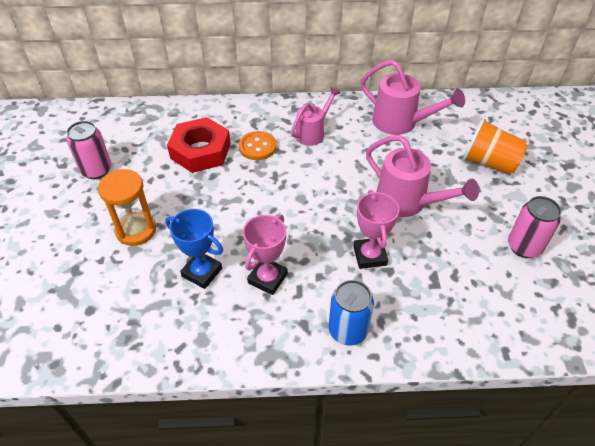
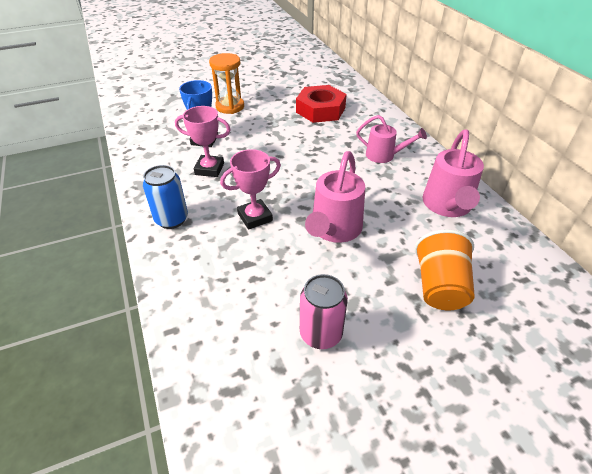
camera: 70 degrees right, 5 degrees down
(96, 170) = (274, 79): pink can -> none
(257, 147) = (344, 132): orange button -> none

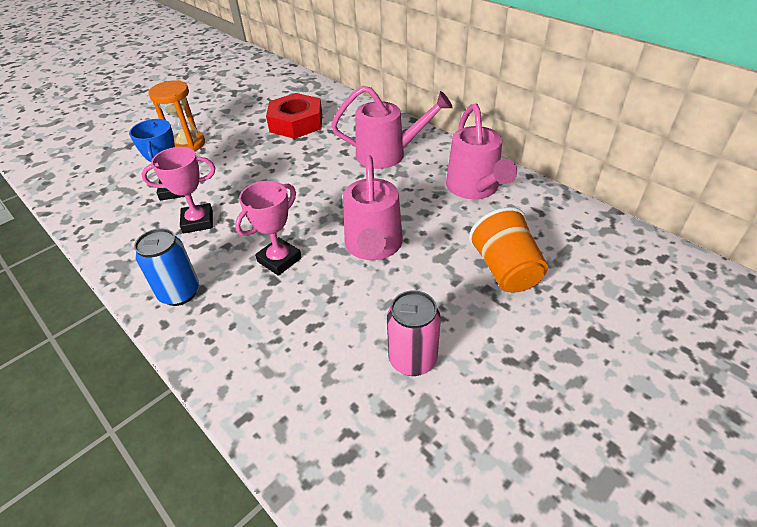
camera: 20 degrees left, 0 degrees up
(384, 156) = (388, 154): pink watering can -> pink watering can, size x1.53

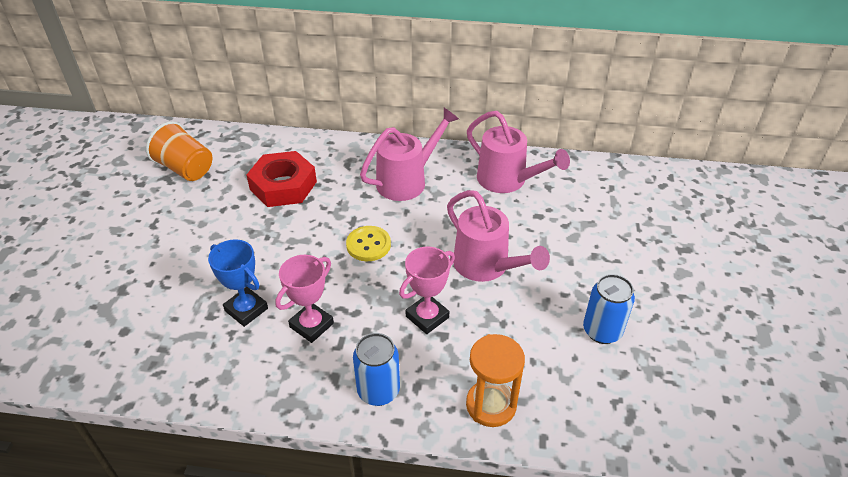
camera: 40 degrees left, 0 degrees up
(187, 144) = (193, 258): orange hourglass -> orange hourglass (491, 405)
(279, 260) = (427, 317): pink trophy -> pink trophy turned 45 degrees clockwise
(303, 186) = (368, 245): none -> yellow button
(412, 359) = (602, 331): pink can -> blue can
(505, 270) = (593, 235): orange cup -> orange cup (186, 169)

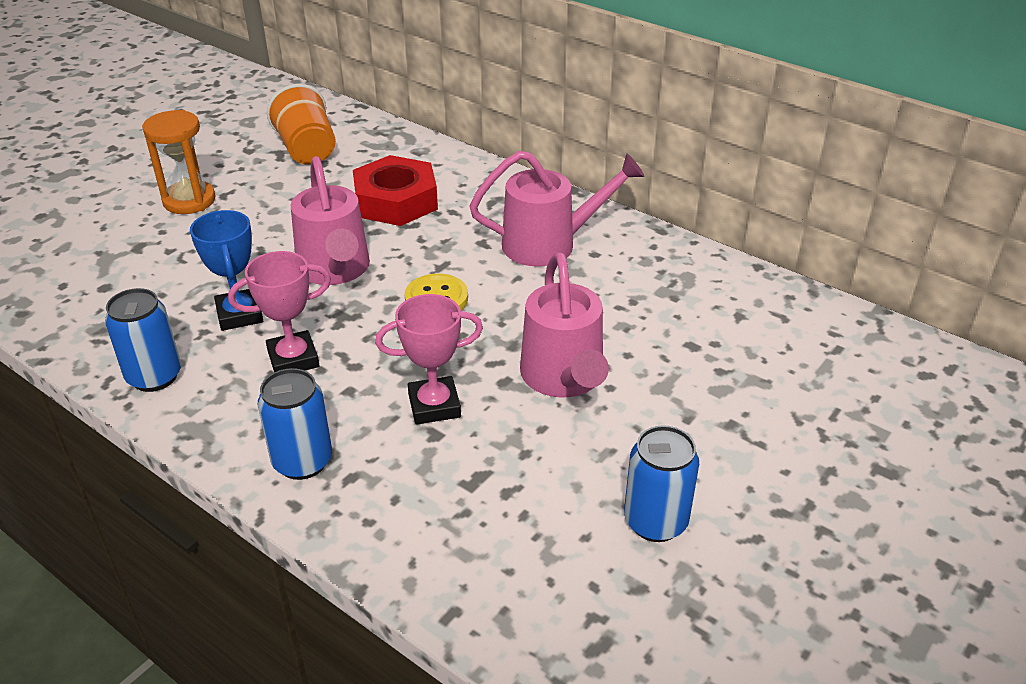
camera: 30 degrees right, 5 degrees down
(225, 380) = (154, 376): none -> blue can
(491, 405) = (421, 540): orange hourglass -> orange hourglass (189, 201)
(508, 181) = (686, 289): pink watering can -> pink watering can (335, 271)

